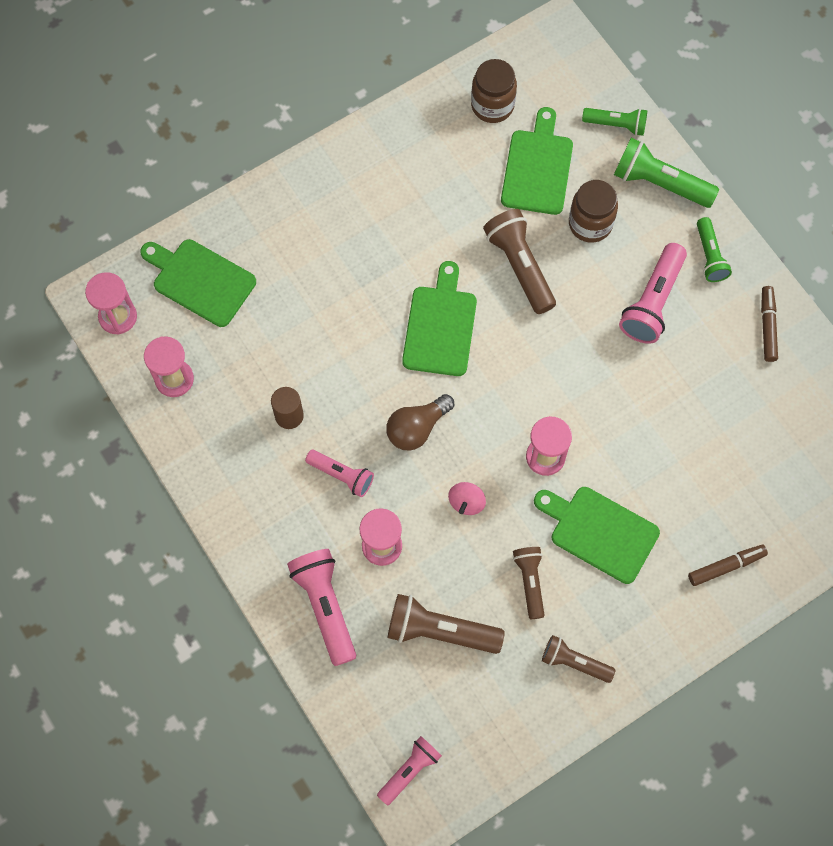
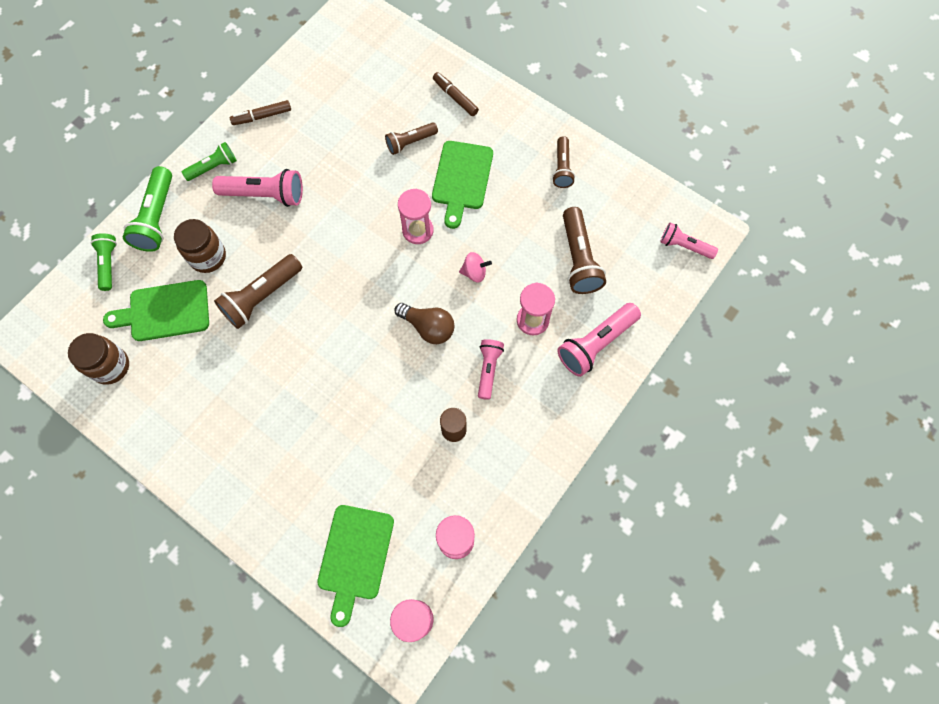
camera: 110 degrees left, 0 degrees up
(440, 326) = (334, 339): green cutting board -> none
(529, 582) = (517, 212): brown flashlight -> brown flashlight (410, 142)

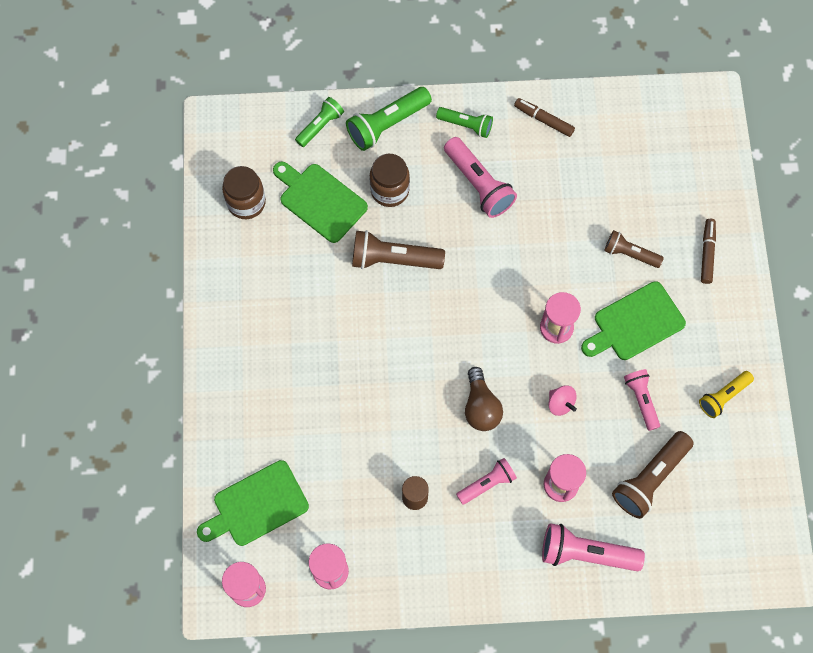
camera: 50 degrees right, 0 degrees up
(562, 168) = (723, 397): brown flashlight -> yellow flashlight
(684, 246) = (745, 559): pink flashlight -> pink flashlight (641, 400)

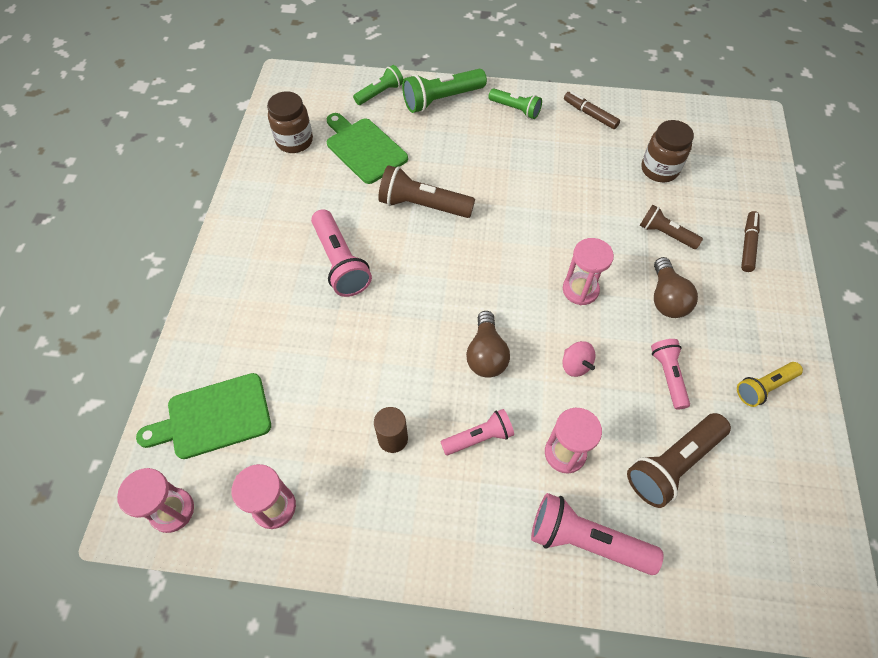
camera: 10 degrees right, 10 degrees down
(389, 190) = (432, 149): brown jar -> brown jar (659, 169)
(479, 184) = (519, 156): pink flashlight -> pink flashlight (340, 262)
(635, 323) = (666, 298): green cutting board -> brown light bulb

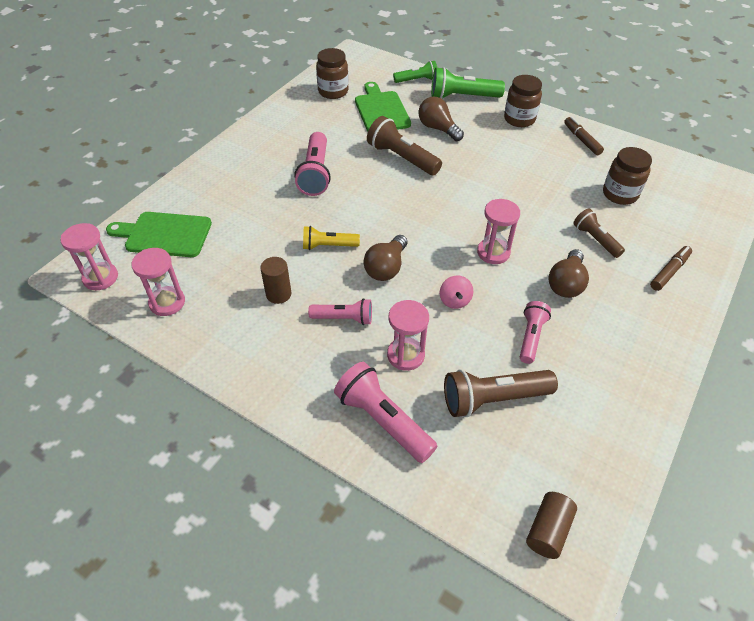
camera: 25 degrees right, 10 degrees down
(439, 151) = (438, 128): none -> brown light bulb
(515, 109) = (519, 119): green flashlight -> brown jar
(764, 387) = (616, 378): yellow flashlight -> yellow flashlight (328, 246)
(794, 583) = (548, 530): none -> brown cylinder

